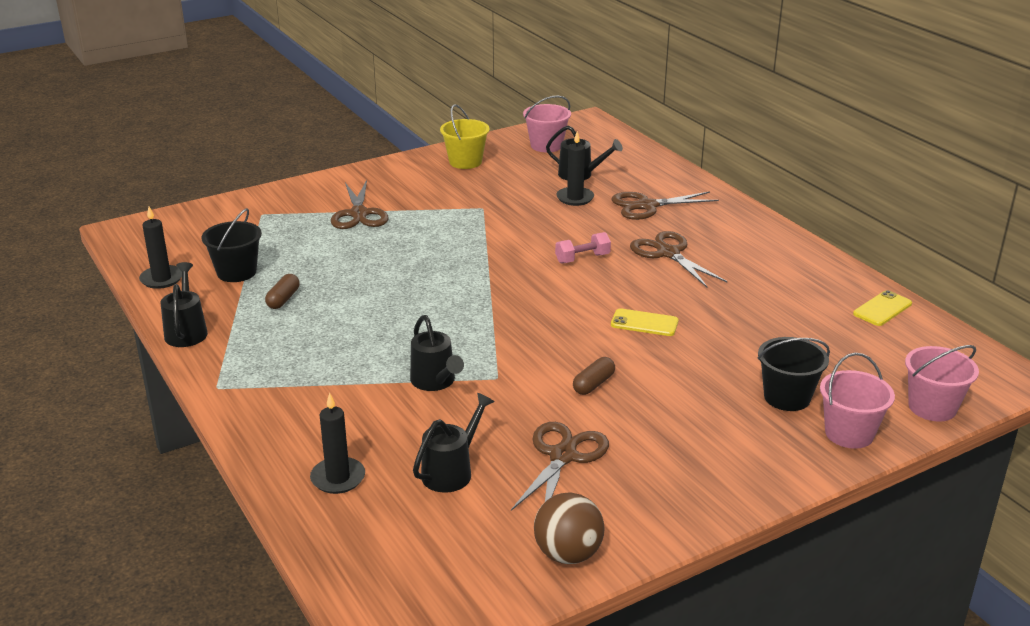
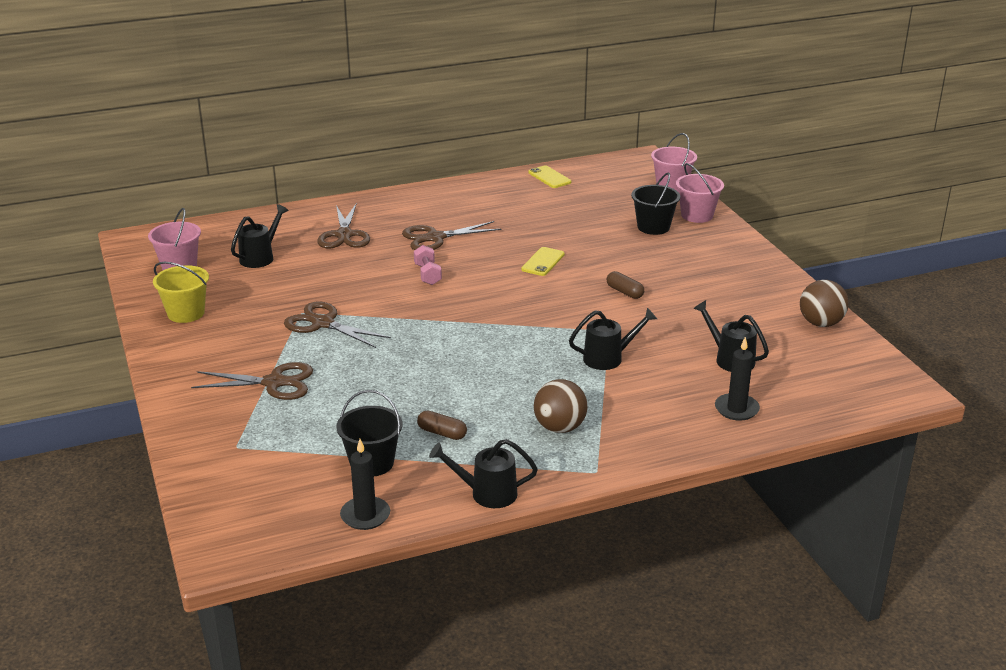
camera: 80 degrees left, 0 degrees up
(294, 361) = (559, 427): none -> brown ball
(563, 456) = (714, 314): brown scissors -> brown scissors (322, 323)
(575, 198) = (308, 265): black candle -> none

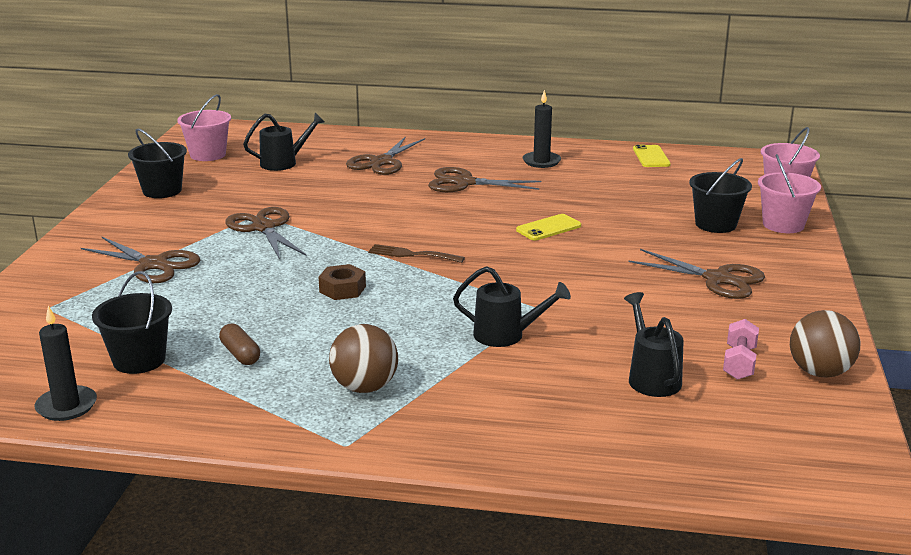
camera: 30 degrees right, 5 degrees down
(186, 313) = (162, 191): yellow bucket -> black bucket
(427, 274) = (416, 211): pink dumbbell -> pink dumbbell (739, 363)
(452, 358) = (342, 289): none -> brown nut
(468, 313) = (411, 254): none -> brown fork
(486, 493) = (205, 426): black watering can -> none
(624, 292) = (605, 277): brown capsule -> none
(698, 272) = (718, 279): none -> brown scissors
(736, 409) = (595, 433): black candle -> black candle (541, 161)

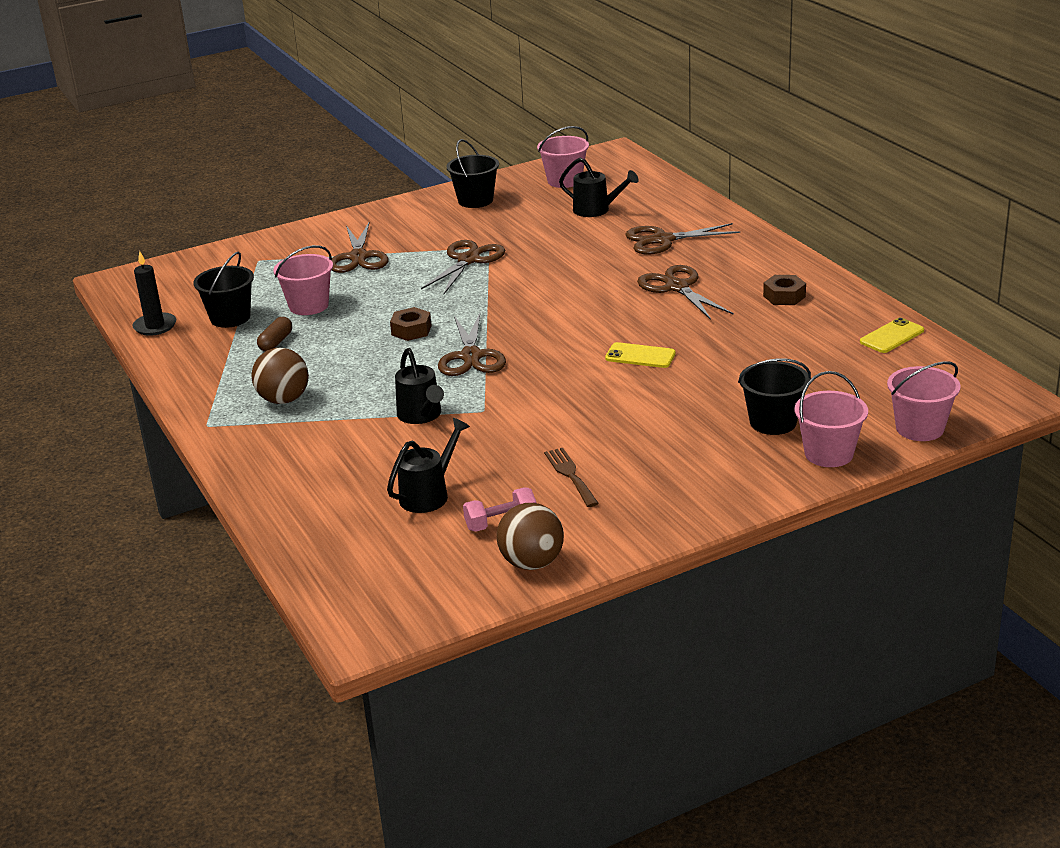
camera: 55 degrees right, 5 degrees up
(199, 316) = (308, 306): none -> pink bucket
(411, 254) = (504, 327): brown fork -> brown fork (570, 475)
(541, 161) = (784, 296): black candle -> brown nut
(718, 279) = (650, 462): brown scissors -> brown scissors (471, 357)

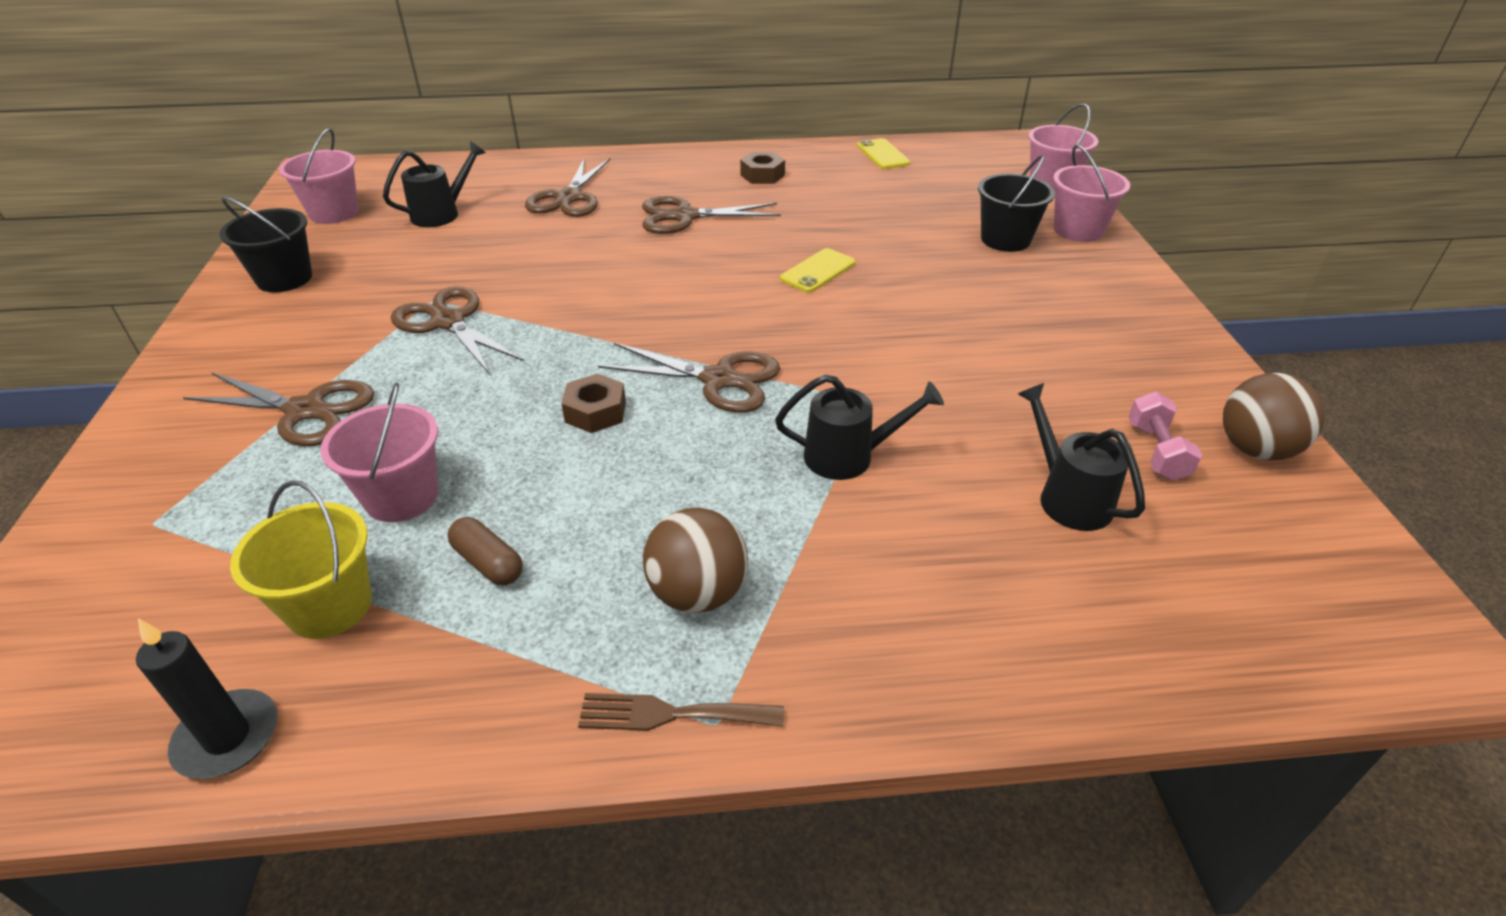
camera: 70 degrees left, 10 degrees up
(230, 318) = (329, 606): black bucket -> yellow bucket
(570, 475) = (1060, 376): brown fork -> brown fork (670, 714)

